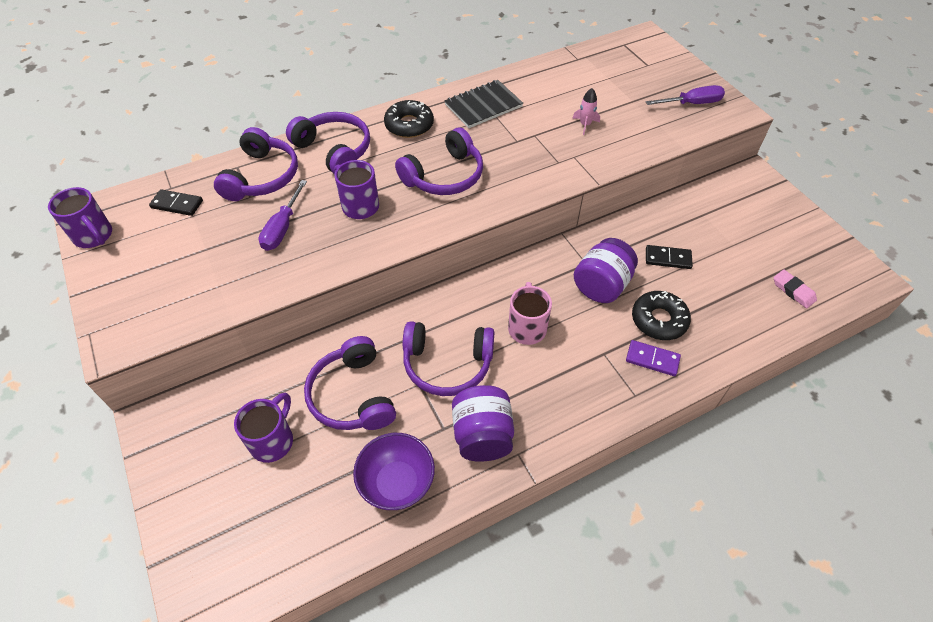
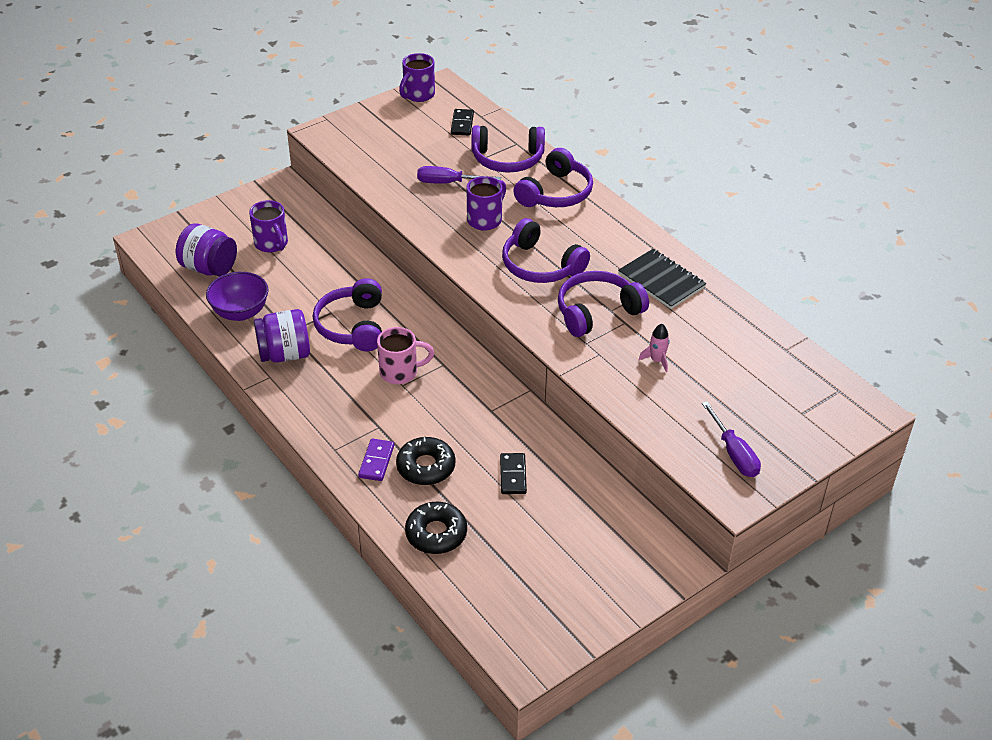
camera: 80 degrees right, 10 degrees down
(273, 440) = (272, 244): purple mug -> purple mug turned 45 degrees clockwise
(353, 395) = (315, 277): purple headphones -> purple headphones (597, 312)
(409, 125) = (609, 233): black donut -> black donut (436, 533)
(601, 285) = (463, 423): purple jar -> purple jar (209, 268)
(793, 291) = (488, 583): pink eraser -> none

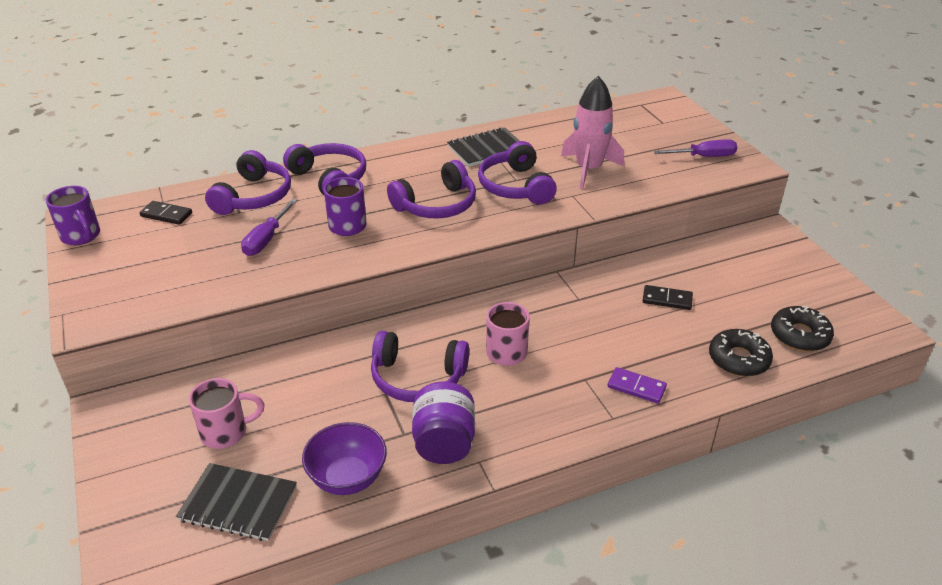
camera: 75 degrees left, 5 degrees down
(209, 268) = (238, 503): purple jar -> black notebook
(272, 244) = (226, 432): purple mug -> pink mug
(426, 467) = (649, 353): black donut -> black donut (799, 335)
(657, 360) = (588, 169): pink rocket -> pink rocket, size x2.27

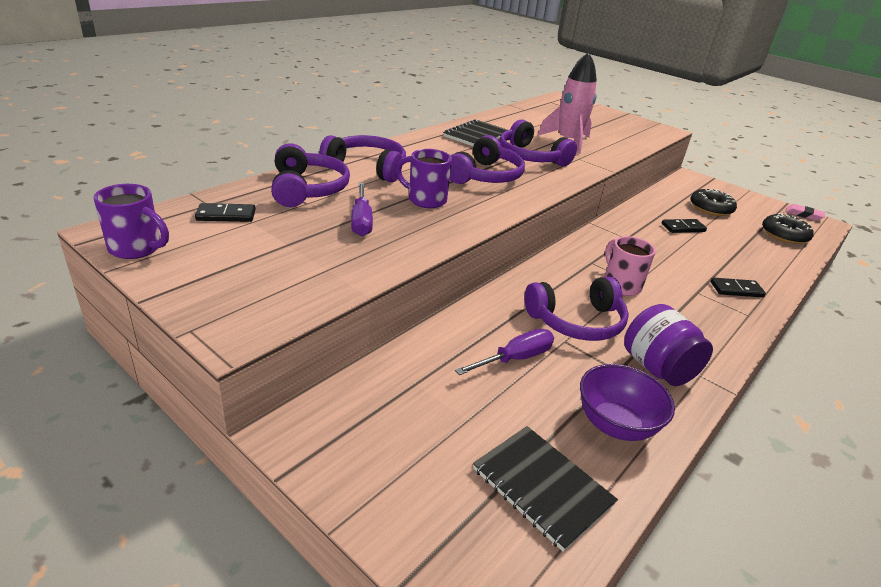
camera: 30 degrees left, 5 degrees down
(226, 432) = (454, 418): pink mug -> none
(238, 503) = (542, 487): black notebook -> black notebook turned 60 degrees clockwise
(636, 387) = (736, 289): purple domino -> black domino
(704, 157) = (631, 128): purple screwdriver -> purple screwdriver (515, 358)
(738, 359) = (771, 257): black donut -> black donut (711, 208)
(872, 313) = (803, 215): none -> pink eraser

